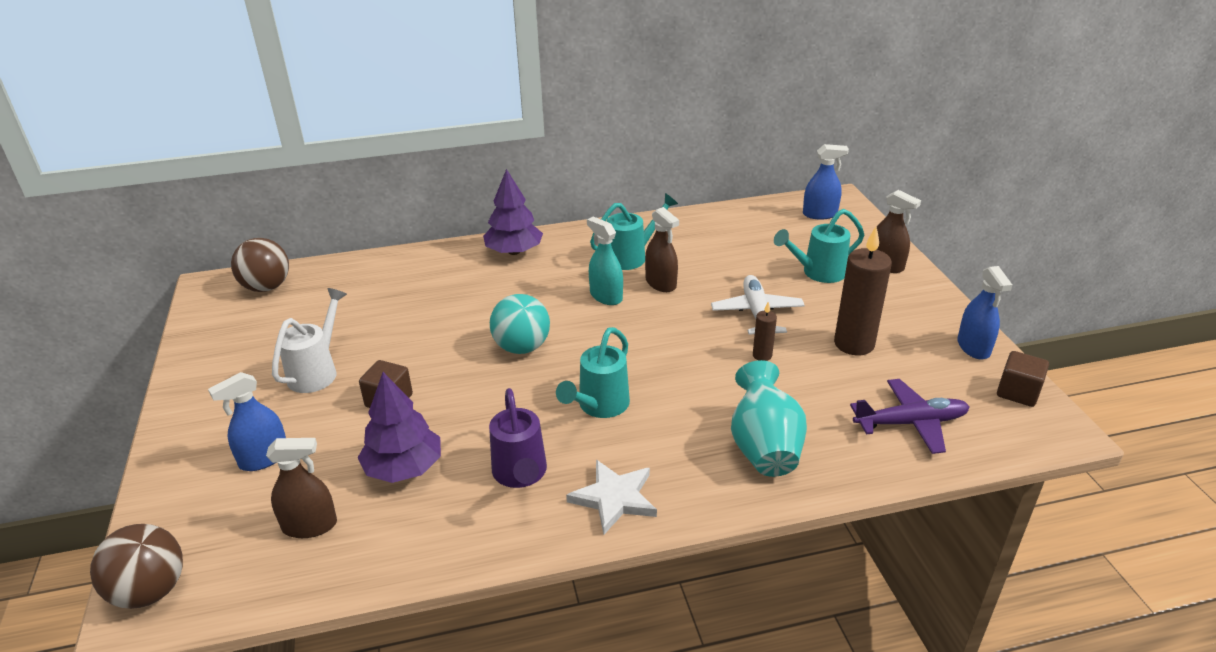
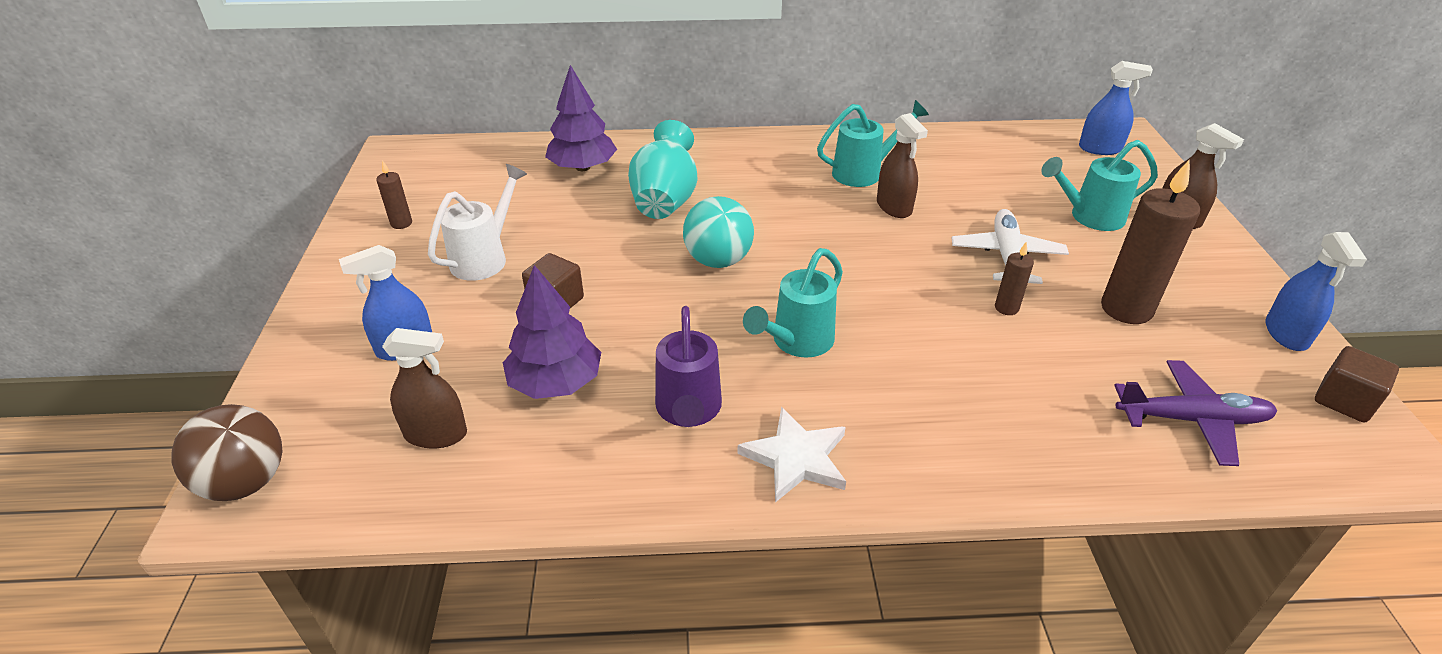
camera: 10 degrees right, 5 degrees up
(232, 351) = (401, 223): none -> brown candle
(267, 287) = (453, 159): brown ball -> none
(514, 251) = (729, 151): purple tree -> purple tree (583, 167)
(606, 296) = (826, 214): turquoise spray bottle -> none
(764, 448) = (994, 423): turquoise vase -> turquoise vase (665, 201)

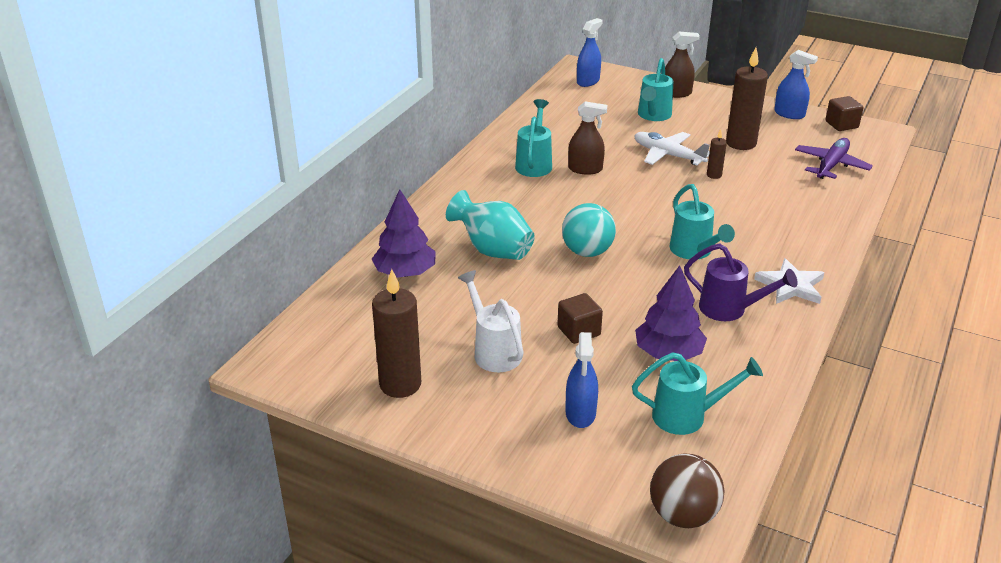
camera: 60 degrees left, 5 degrees down
(401, 223) = (400, 384): brown candle -> brown candle, size x2.08
(436, 434) = (687, 416): brown spray bottle -> turquoise watering can

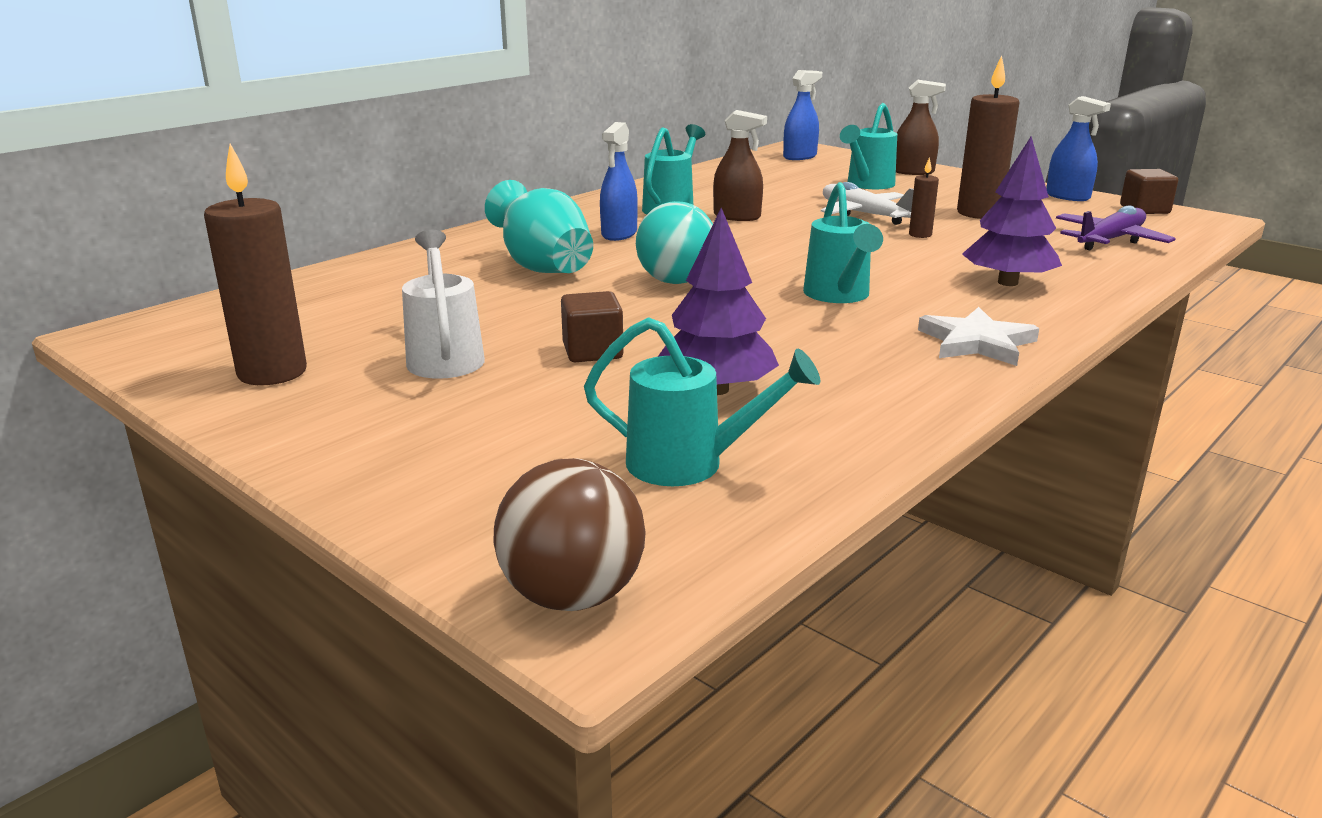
camera: 15 degrees right, 10 degrees down
(405, 273) = (403, 275): purple tree -> purple tree (1008, 282)
(580, 413) = (510, 437): blue spray bottle -> blue spray bottle (619, 234)
(729, 309) = (855, 356): purple watering can -> none

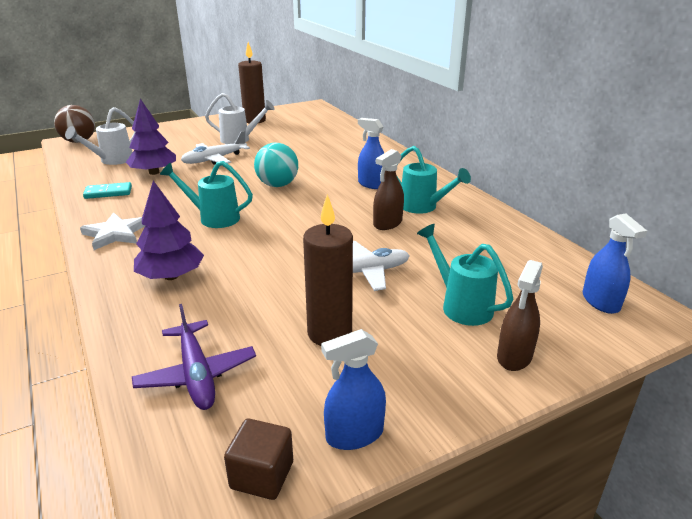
camera: 110 degrees right, 5 degrees up
(543, 268) = (325, 162): turquoise vase -> none
(592, 351) = (215, 159): brown cube -> white plane
(689, 464) = (112, 160): turquoise watering can -> white watering can
(858, 401) = (108, 193): none -> turquoise domino
(920, 235) = (293, 279): brown candle -> none

